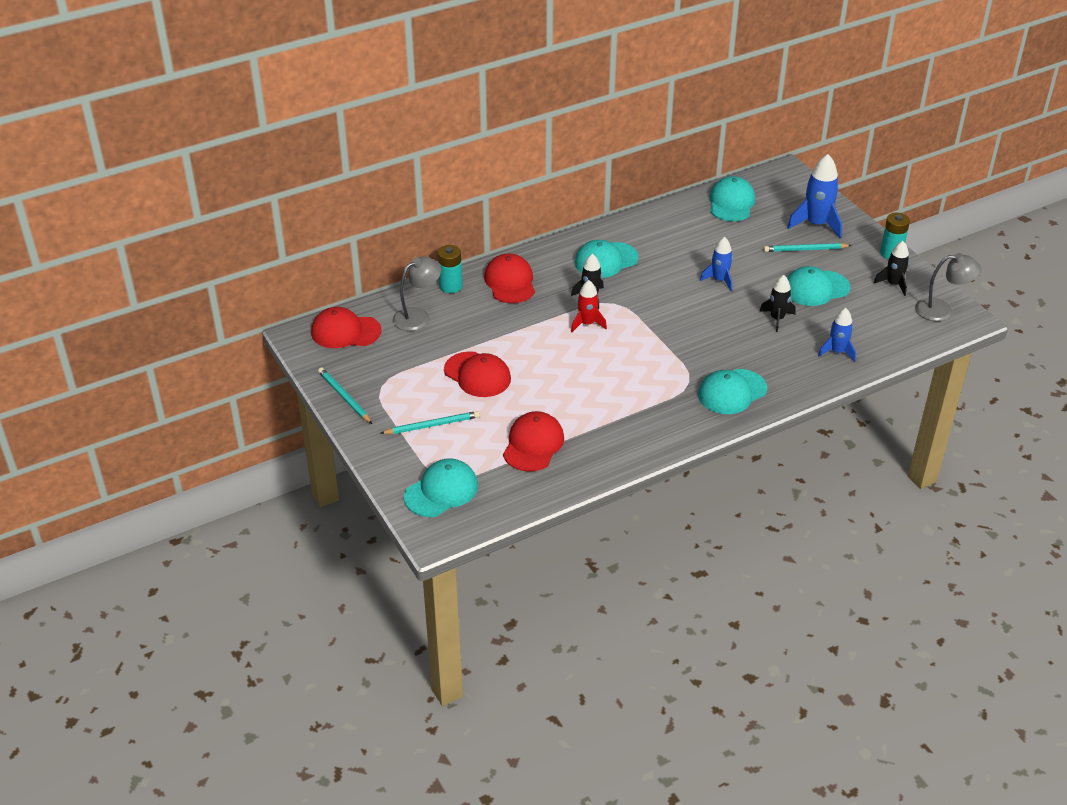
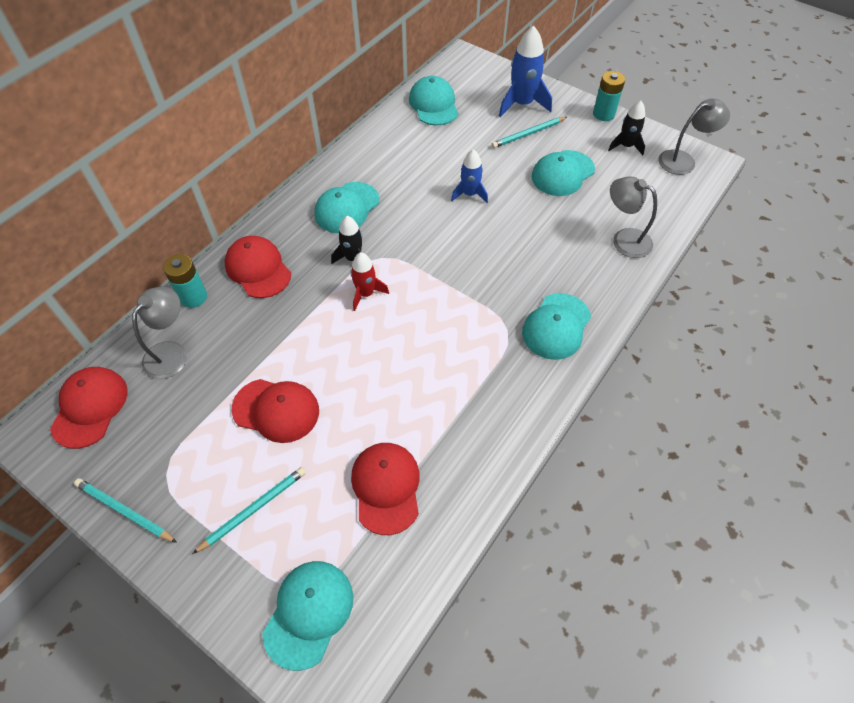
camera: 25 degrees left, 15 degrees up
(345, 331) = (90, 407): red cap -> red cap turned 120 degrees clockwise
(777, 319) = (548, 220): black rocket -> none
(837, 352) = (624, 239): blue rocket -> grey lamp

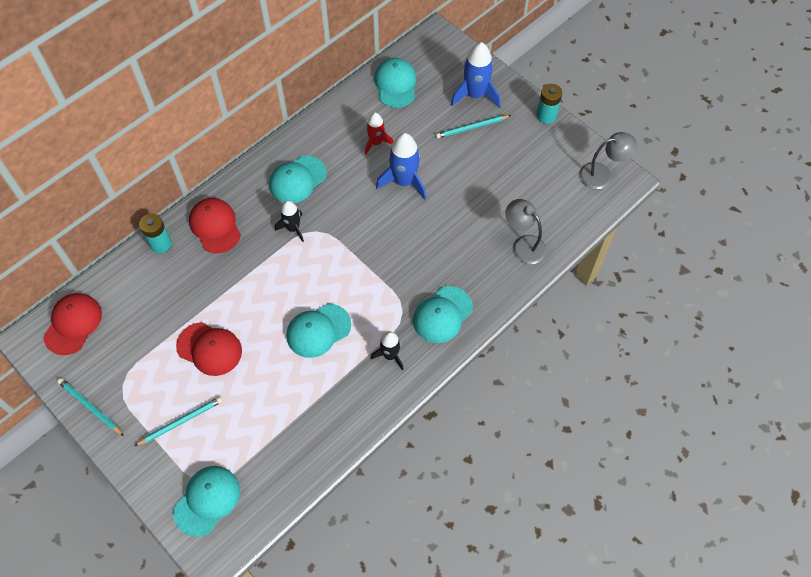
camera: 10 degrees right, 5 degrees up
(171, 352) = (137, 289): grey lamp -> none
(366, 294) = (297, 262): red rocket -> red rocket (376, 143)
(386, 487) = (279, 422): red cap -> none
(469, 194) = (404, 181): blue rocket -> blue rocket, size x1.62
(562, 173) = (490, 173): turquoise cap -> turquoise cap (318, 330)
(626, 146) = (555, 153): black rocket -> black rocket (390, 355)

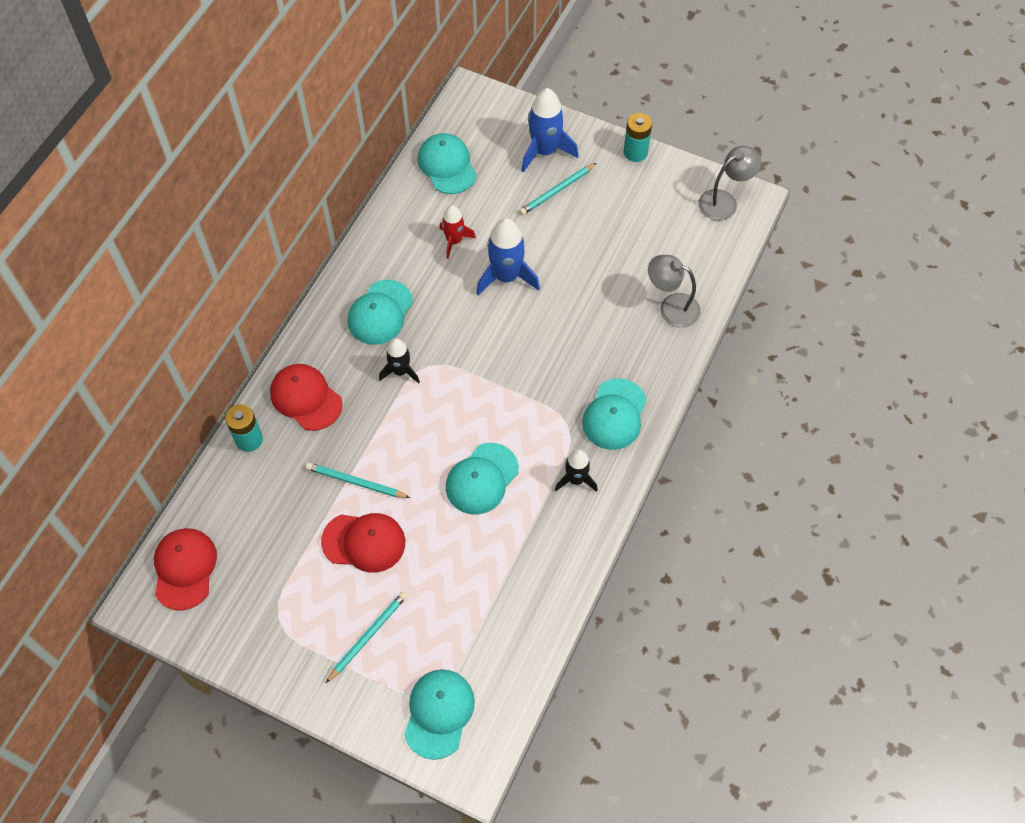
camera: 20 degrees left, 0 degrees up
(90, 407) = (251, 657): turquoise pencil -> turquoise pencil (355, 482)

